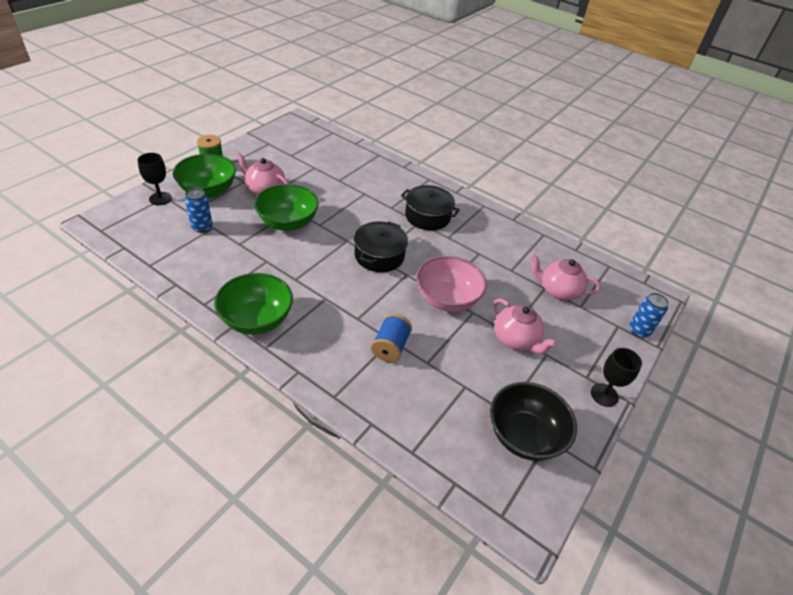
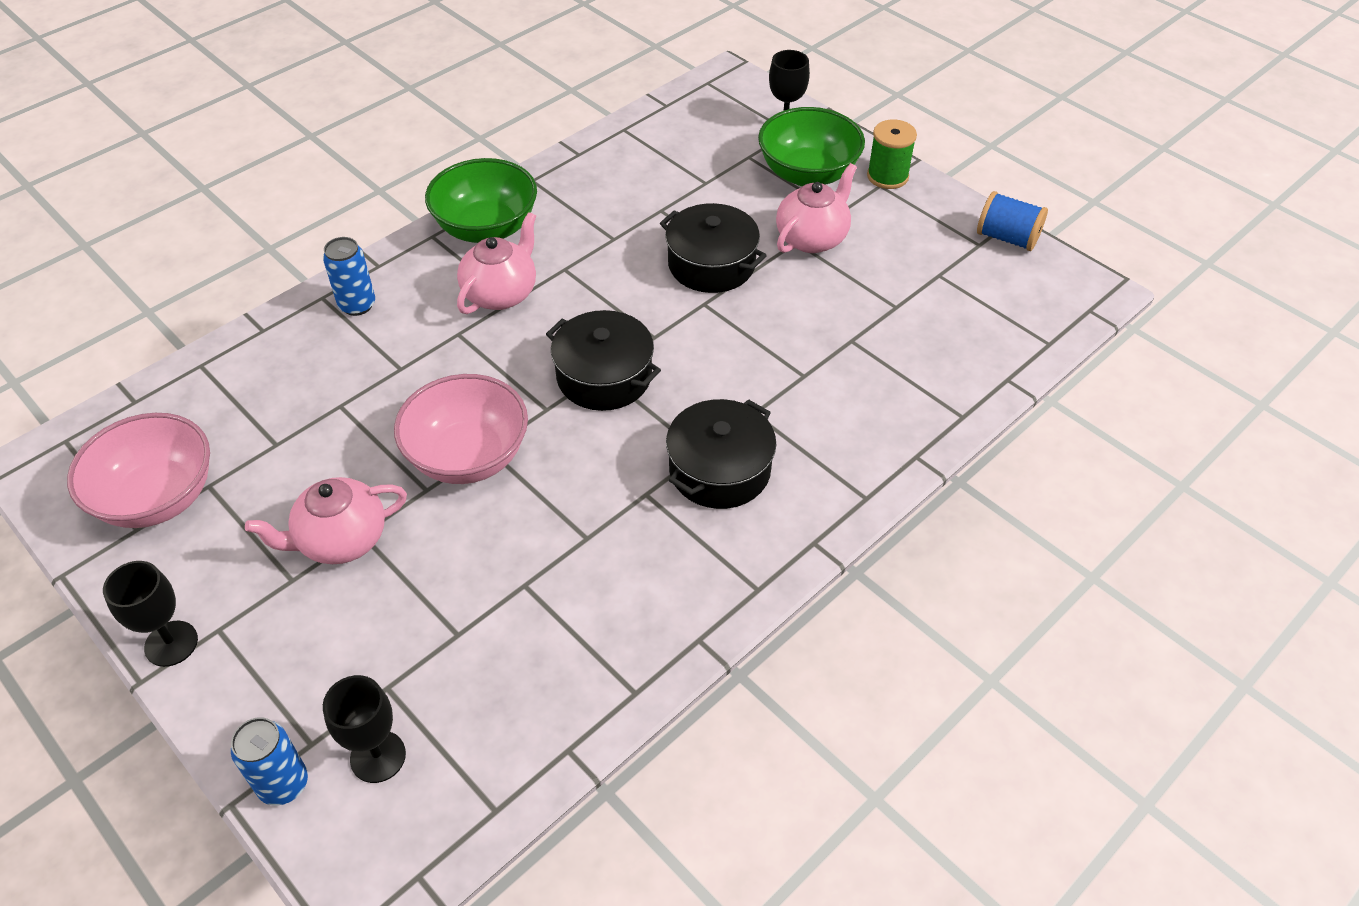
camera: 105 degrees right, 5 degrees up
(202, 227) = (707, 171): blue can -> blue can (357, 305)
(288, 223) = (711, 264): green bowl -> black pot
(390, 347) = (386, 365): blue spool -> blue spool (1007, 238)
(524, 436) = (158, 498): black bowl -> pink bowl
(558, 290) = (443, 658): pink teapot -> pink teapot (501, 293)
(610, 303) = (378, 756): none -> black goblet

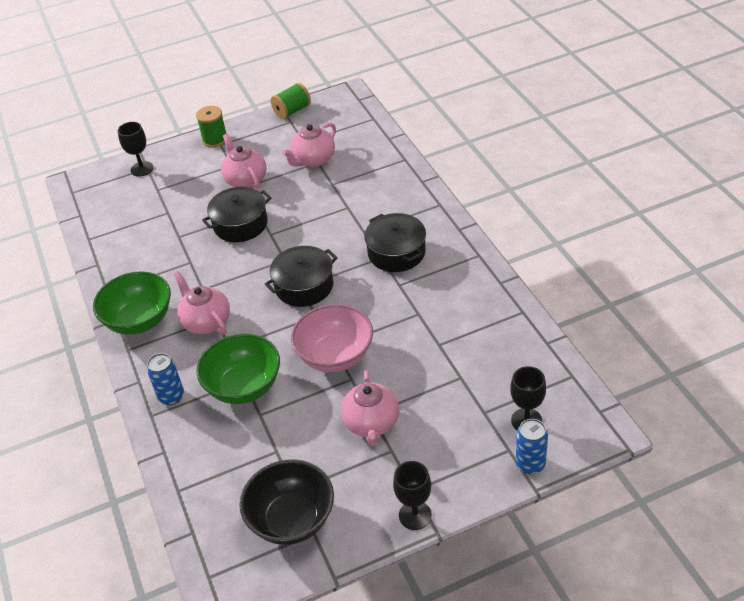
camera: 65 degrees left, 5 degrees down
(158, 498) = (292, 519): pink bowl -> black bowl
(807, 174) = (190, 169): green bowl -> green bowl (244, 386)
(898, 300) = (313, 160): none -> pink teapot
(1007, 238) = (292, 111): blue spool -> green spool

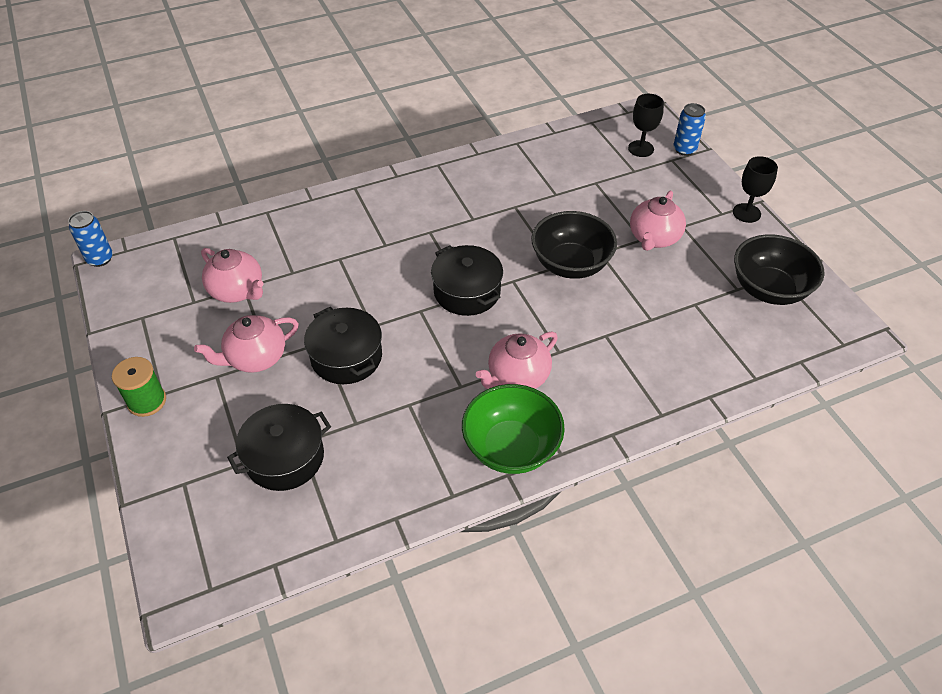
camera: 95 degrees left, 5 degrees up
(142, 169) = (183, 490): black goblet -> none
(171, 396) = (633, 398): blue can -> blue can (100, 259)
(244, 386) = (615, 334): green bowl -> none
(292, 111) = (117, 316): green spool -> none
(335, 356) = (570, 264): pink bowl -> black bowl
(372, 423) = (654, 238): pink teapot -> pink teapot turned 120 degrees clockwise
(396, 253) = (424, 220): black pot -> black pot (285, 457)

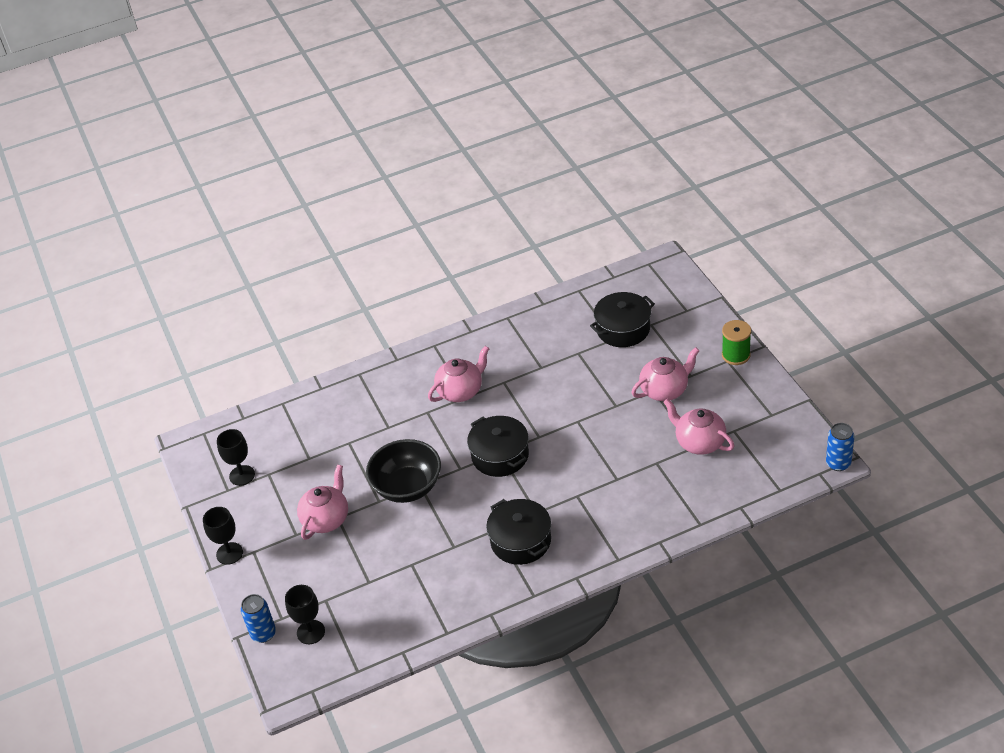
camera: 175 degrees left, 5 degrees down
(346, 357) = (593, 396): black pot -> black pot (521, 541)
(511, 448) = (468, 346): green bowl -> none
(769, 289) = (242, 475): black bowl -> black goblet

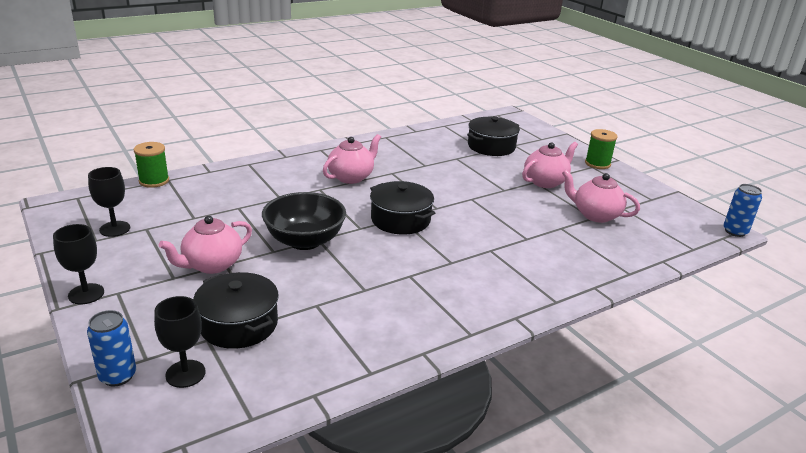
camera: 15 degrees left, 15 degrees down
(269, 406) = (154, 181): none -> green spool
(326, 519) = (211, 265): pink teapot -> pink teapot turned 150 degrees counterclockwise
(521, 541) = (441, 285): black pot -> black pot (238, 324)

